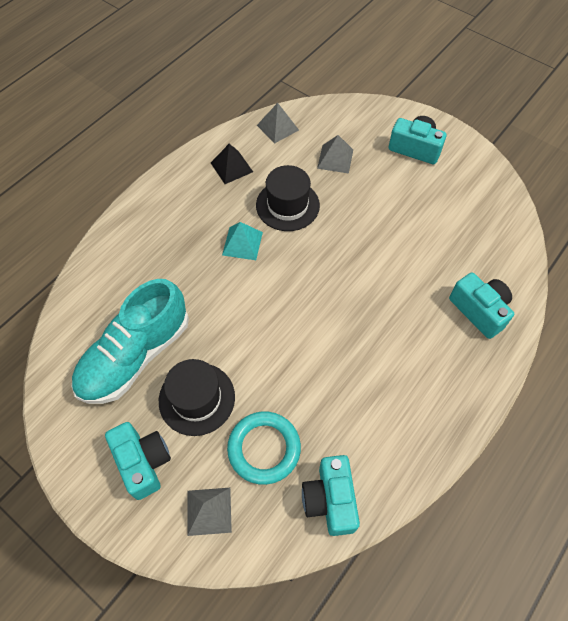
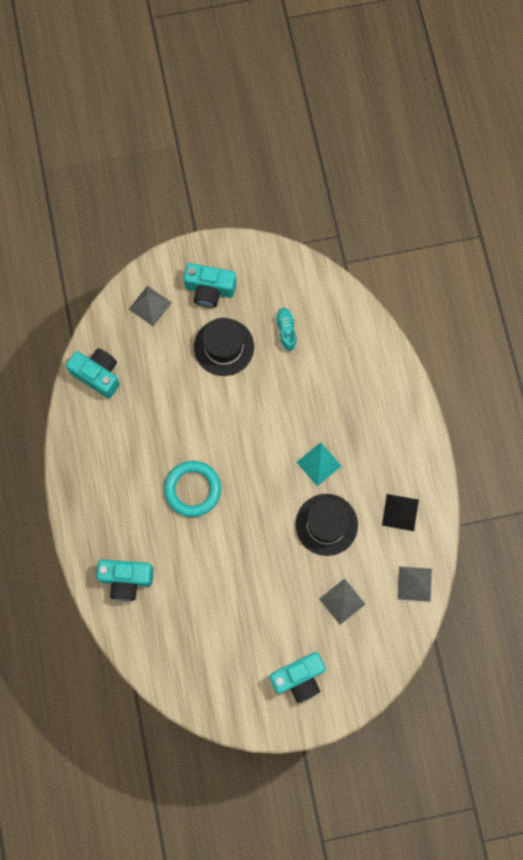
camera: 130 degrees right, 15 degrees up
(135, 355) = (286, 331): turquoise shoe -> turquoise shoe, size x0.41
(264, 448) = (158, 362): turquoise ring -> turquoise ring (193, 489)

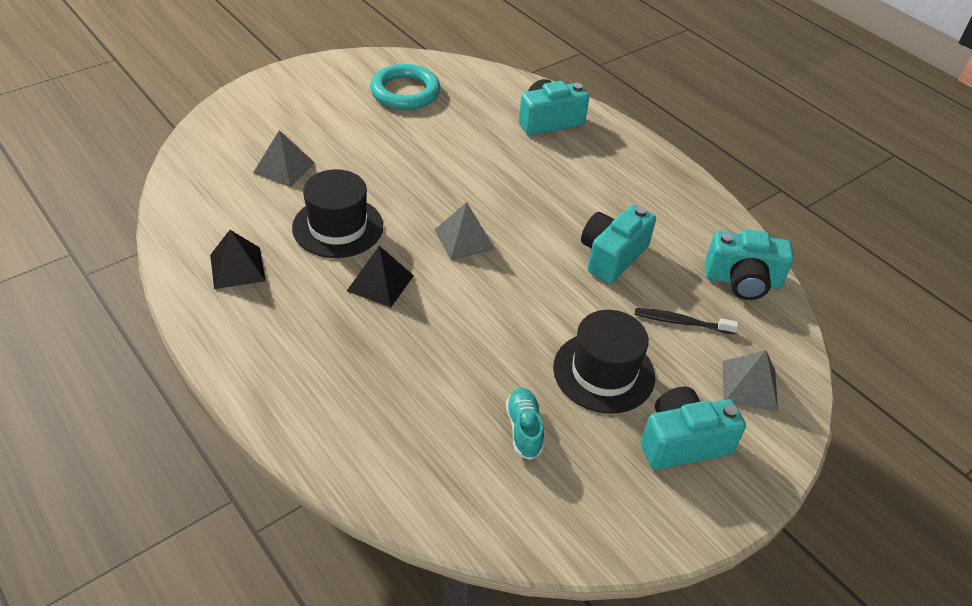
camera: 150 degrees right, 30 degrees down
(157, 361) = (681, 322): none -> black toothbrush
(193, 489) = (531, 210): turquoise ring -> turquoise ring (405, 92)
(286, 331) = (524, 429): turquoise shoe -> turquoise shoe turned 150 degrees counterclockwise
(299, 677) = (308, 101): turquoise camera -> turquoise camera (612, 256)
(318, 464) = (380, 283): turquoise pyramid -> black pyramid
(414, 583) = (192, 206): grey pyramid -> grey pyramid (464, 239)

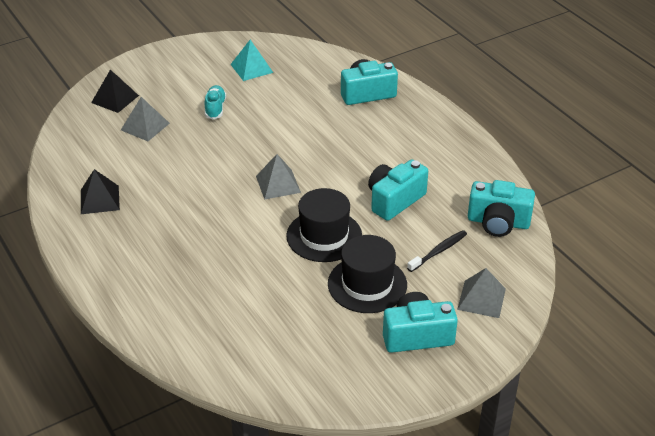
camera: 10 degrees right, 5 degrees down
(338, 227) = (180, 172): black hat -> black hat (324, 236)
(380, 283) = (206, 214): black pyramid -> black pyramid (115, 99)
(405, 92) = (251, 68): turquoise ring -> turquoise pyramid
(524, 429) = (296, 320): turquoise shoe -> turquoise shoe (215, 108)
(681, 322) = (438, 251): black toothbrush -> black toothbrush turned 120 degrees clockwise

